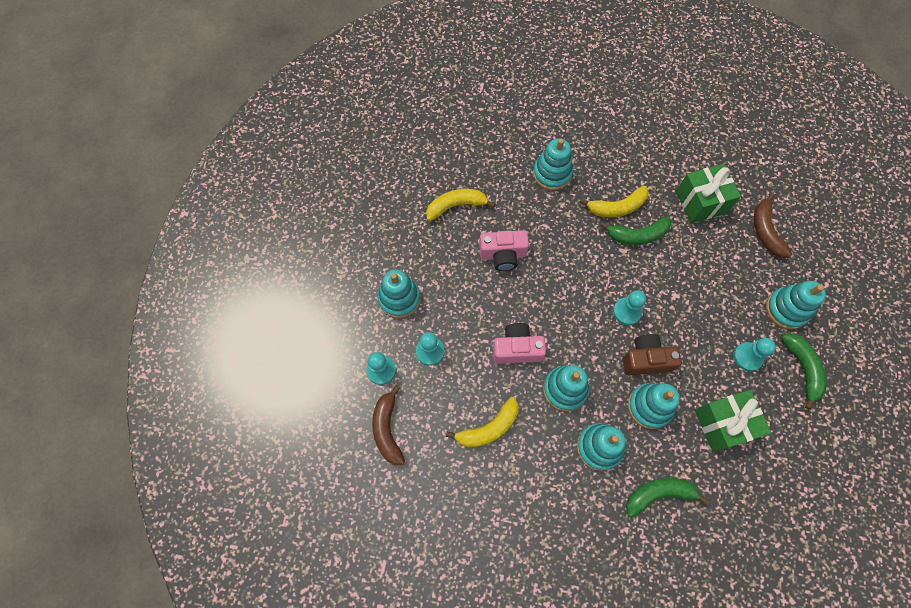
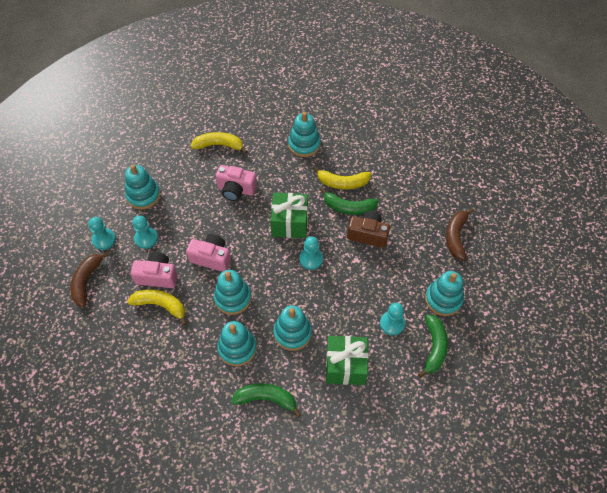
camera: 20 degrees right, 10 degrees down
(467, 393) = (157, 276): none -> pink camera
(488, 428) = (161, 305): yellow banana -> yellow banana turned 150 degrees counterclockwise
(646, 360) = (307, 298): brown camera -> brown camera (368, 234)
(700, 202) = (412, 199): green gift -> green gift (289, 223)

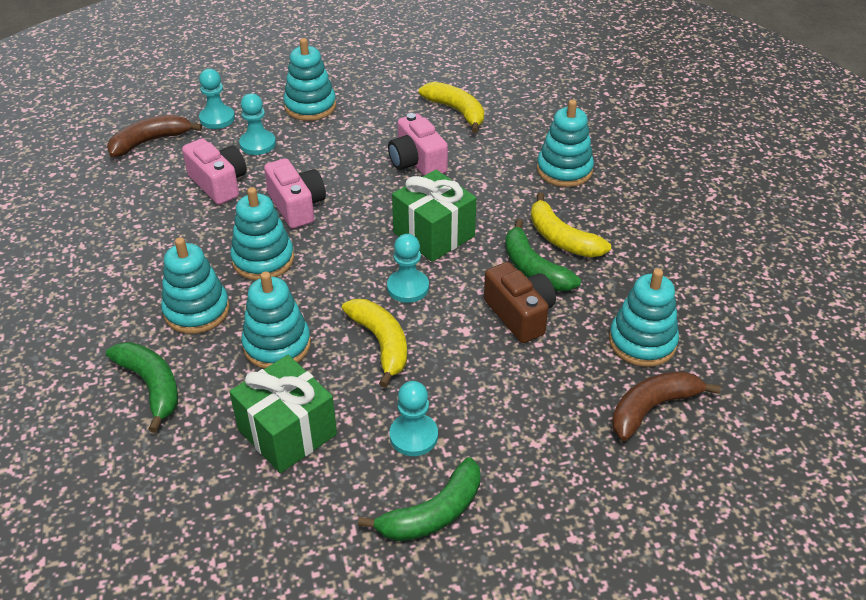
camera: 45 degrees right, 15 degrees down
(161, 305) = (183, 211): yellow banana -> yellow banana (381, 343)
(443, 299) = (528, 467): turquoise stacking toy -> turquoise stacking toy (642, 342)

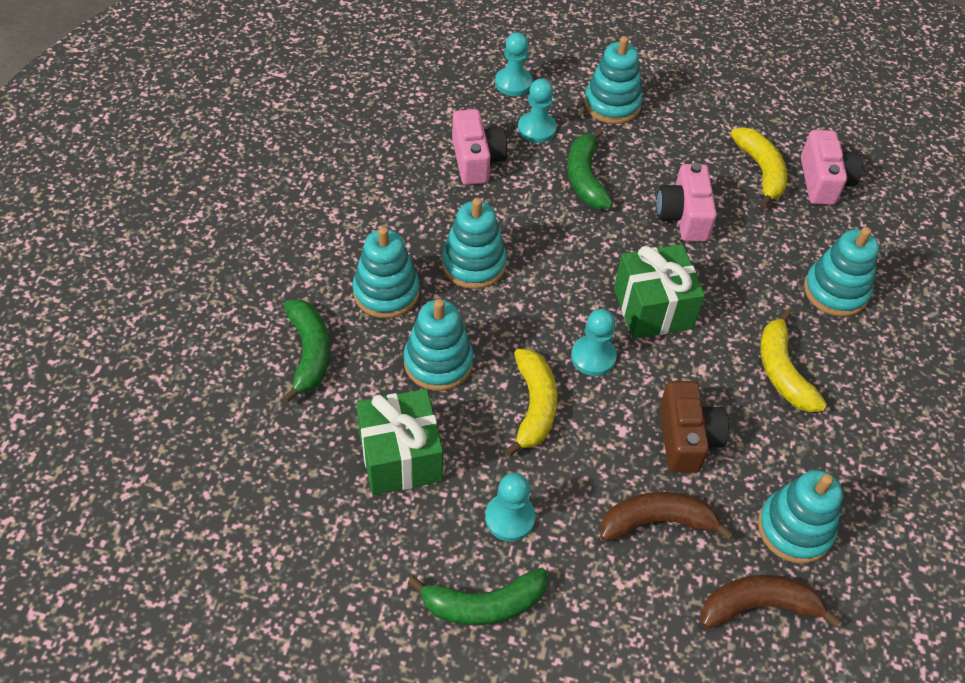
camera: 25 degrees right, 10 degrees up
(150, 141) = (437, 85): brown banana -> brown banana (657, 522)
(297, 206) = (536, 217): pink camera -> pink camera (823, 181)
(534, 268) = (732, 393): green banana -> green banana (585, 178)

